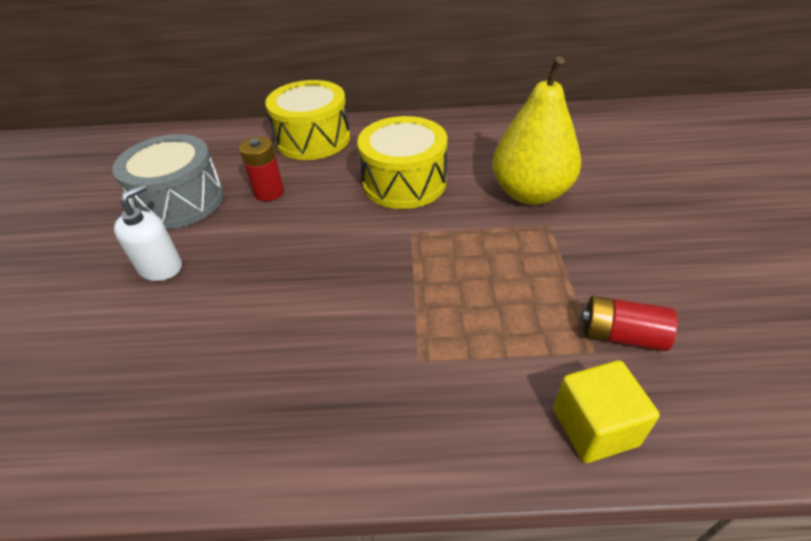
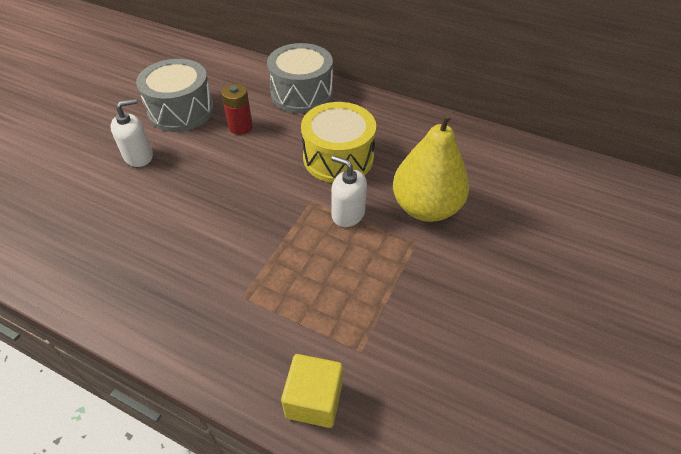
camera: 25 degrees right, 5 degrees up
(313, 139) = (302, 93): yellow drum -> grey drum
(461, 229) = (348, 214): none -> white soap dispenser
(621, 335) = (391, 350): red battery -> none

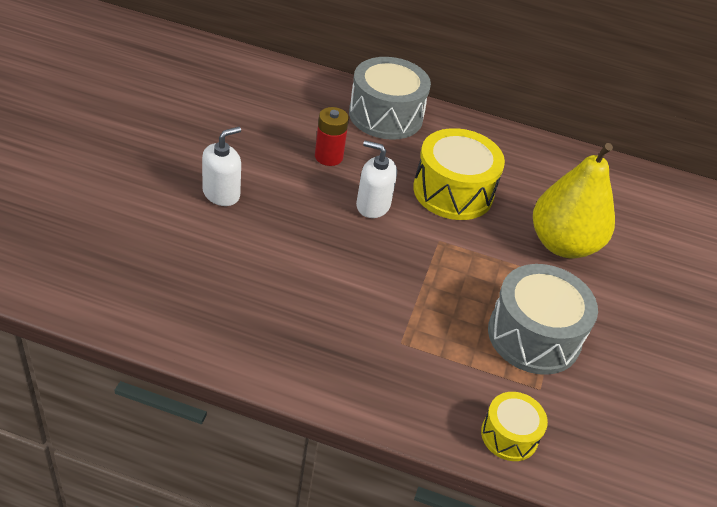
camera: 15 degrees left, 5 degrees down
(181, 111) = (249, 137): grey drum -> grey drum (534, 336)
(314, 400) = (509, 435): yellow cube -> yellow drum
(348, 214) = (483, 253): white soap dispenser -> white soap dispenser (373, 205)

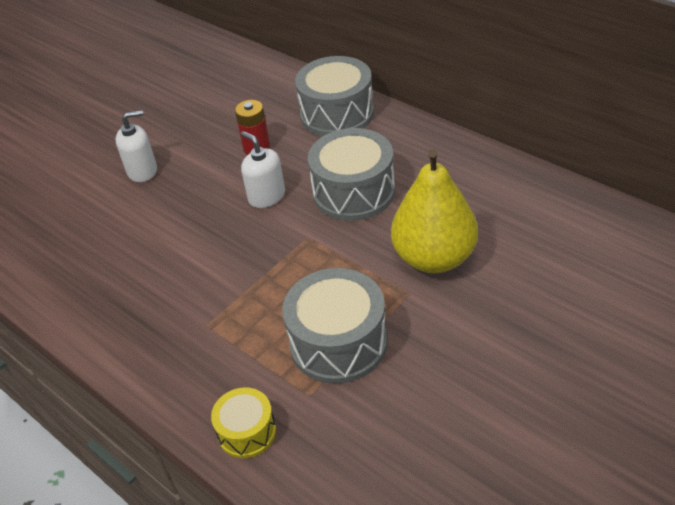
camera: 35 degrees right, 0 degrees up
(453, 191) = (354, 192): yellow drum -> grey drum

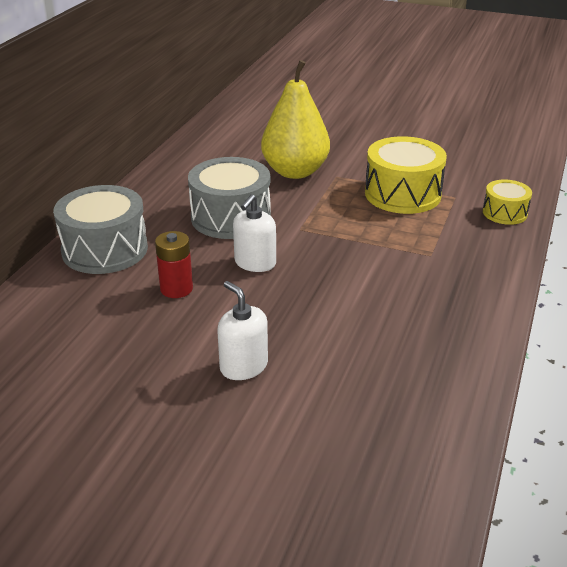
camera: 115 degrees left, 10 degrees down
(338, 343) = (402, 194): grey drum -> yellow drum

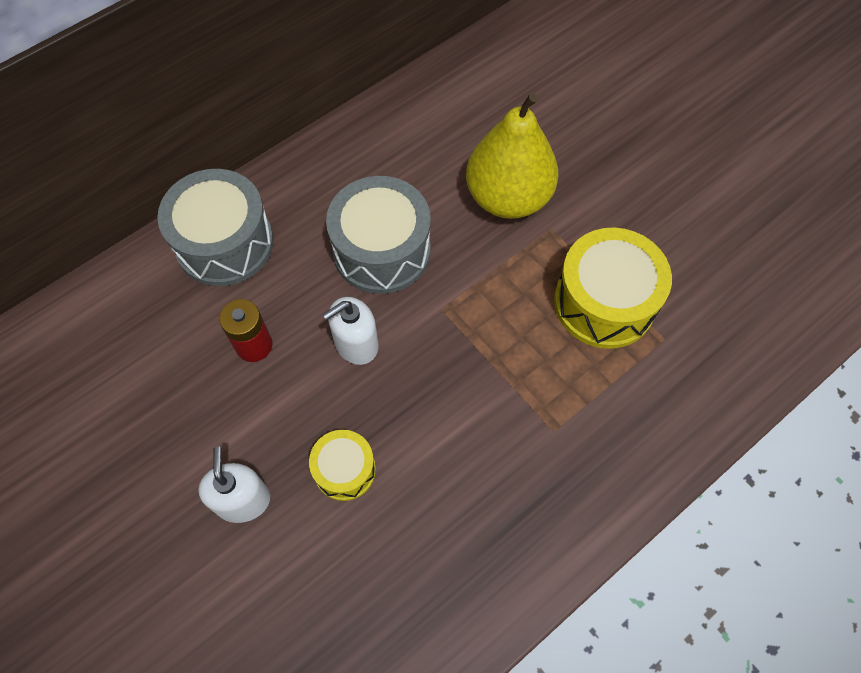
camera: 30 degrees right, 30 degrees up
(504, 213) = (702, 401): yellow drum -> yellow drum (344, 470)

